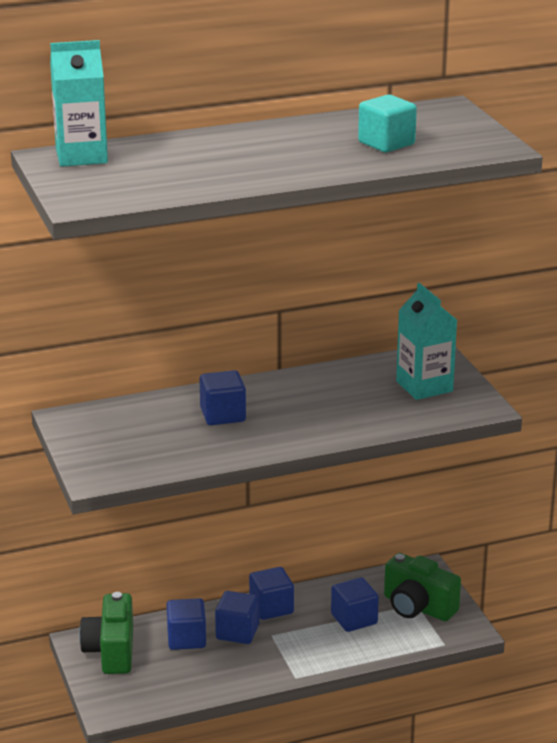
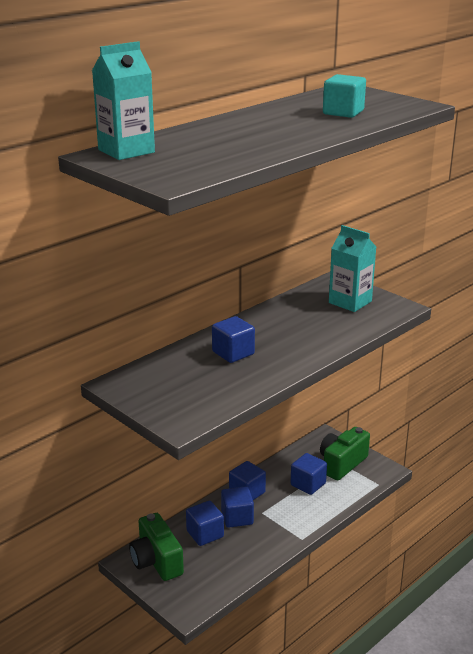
camera: 25 degrees left, 0 degrees up
(418, 607) = (342, 463): green camera -> green camera turned 120 degrees clockwise

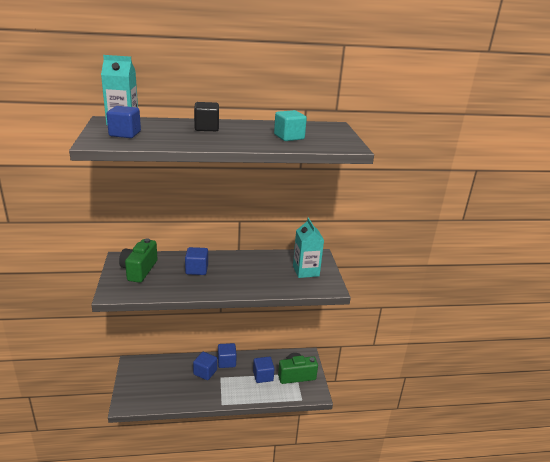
camera: 35 degrees right, 0 degrees up
(156, 561) = (142, 371): green camera -> green camera (139, 270)
(205, 534) = (180, 371): blue cube -> blue cube (125, 134)
(237, 128) = (206, 128): none -> black cube

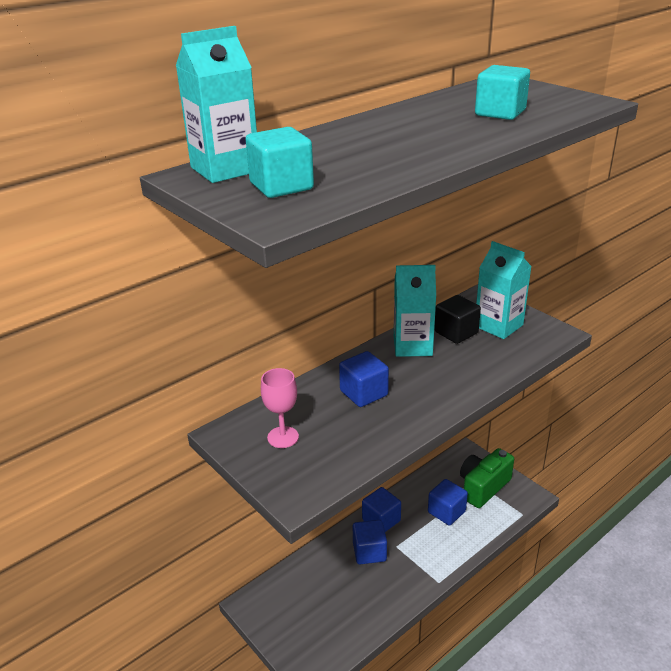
camera: 30 degrees left, 5 degrees up
(125, 134) = (281, 186): blue cube -> turquoise cube
(139, 270) = (283, 437): green camera -> pink goblet
(206, 128) = (369, 136): black cube -> black cube (456, 332)
(249, 261) = (412, 346): none -> turquoise carton

